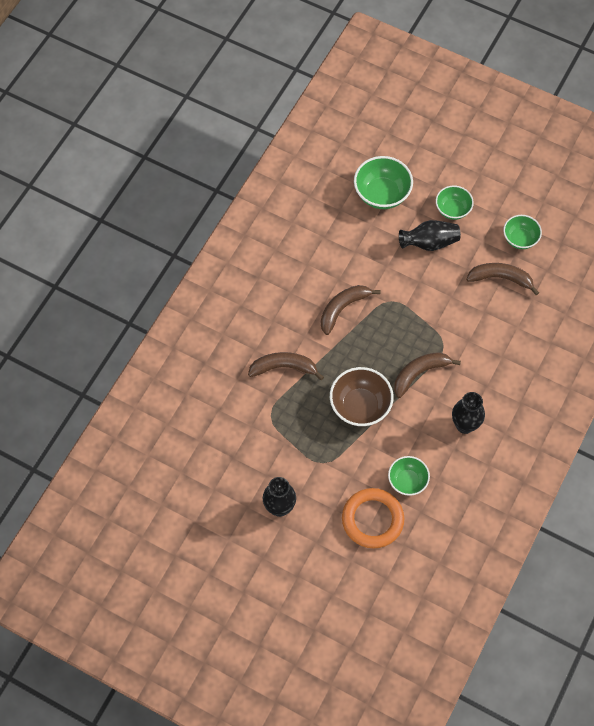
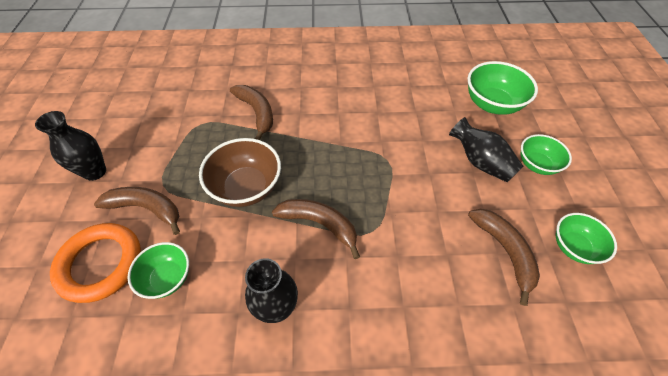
camera: 60 degrees right, 10 degrees down
(342, 308) = (349, 127): brown banana -> brown banana (146, 208)

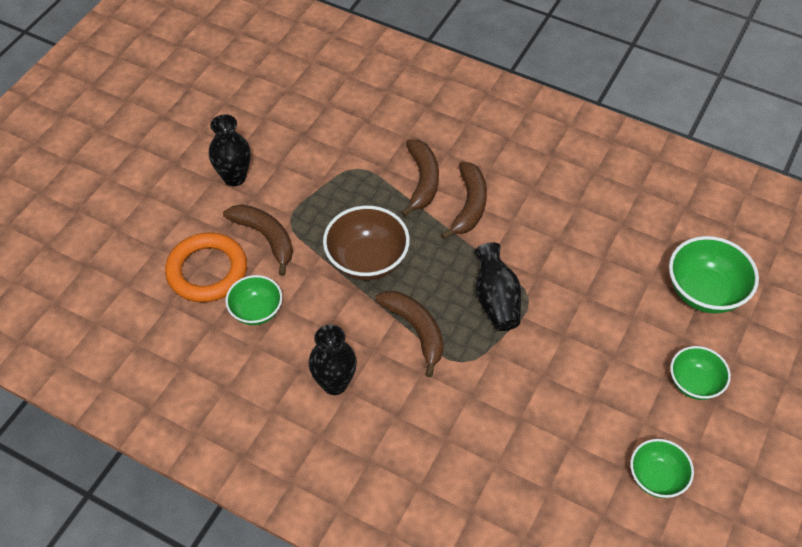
camera: 30 degrees right, 0 degrees up
(480, 162) = (630, 350): black vase -> black vase (496, 300)
(504, 251) = (580, 445): brown banana -> brown banana (469, 205)

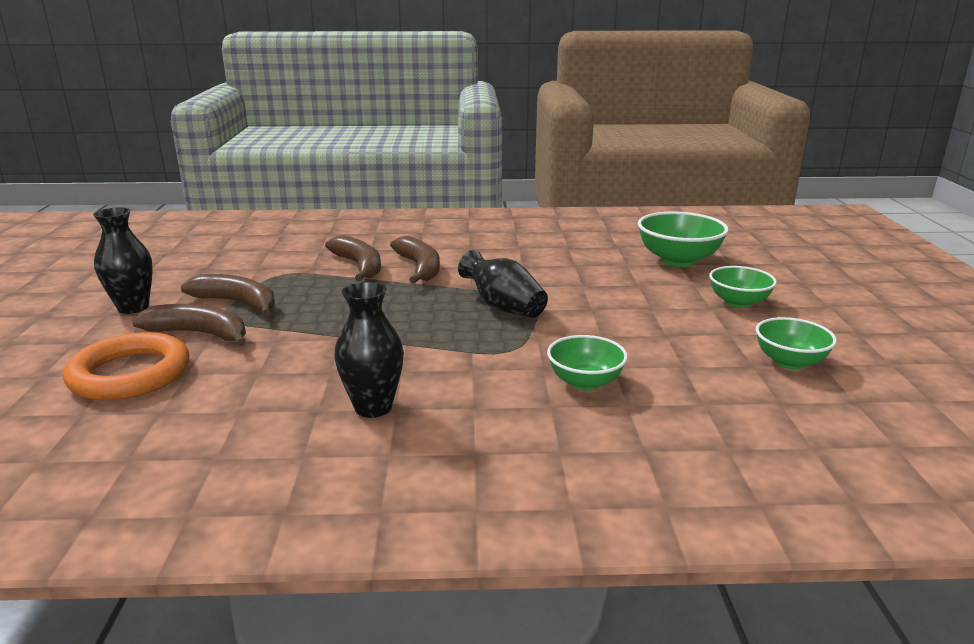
camera: 30 degrees left, 30 degrees down
(256, 311) = (222, 384): green bowl -> green bowl (585, 382)
(367, 260) = (339, 319): brown bowl -> none
(416, 330) = (437, 345): brown banana -> brown banana (237, 303)

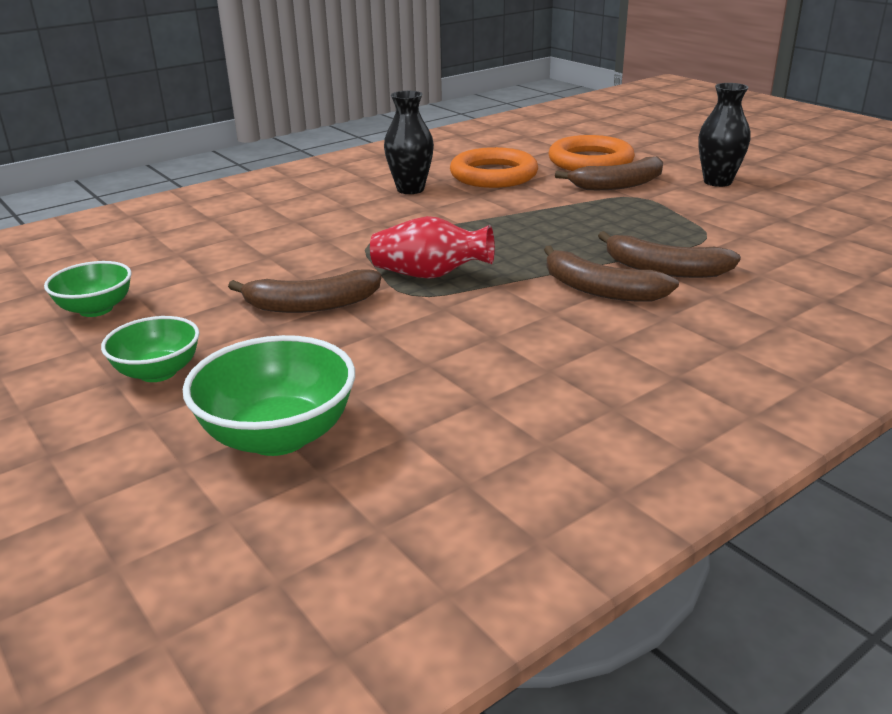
camera: 145 degrees right, 5 degrees up
(237, 303) = (660, 206): brown banana -> brown banana (311, 305)
(256, 394) = (493, 175): none -> orange ring
(503, 307) = (430, 275): black vase -> red vase
(585, 382) = (282, 240): green bowl -> none

